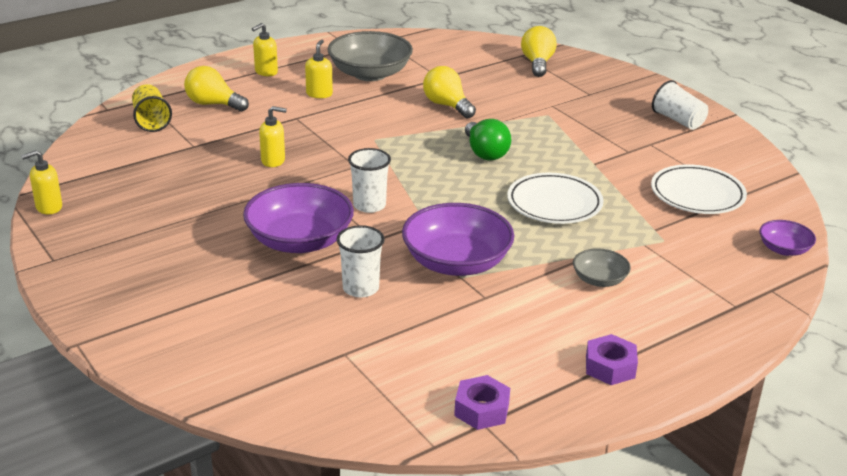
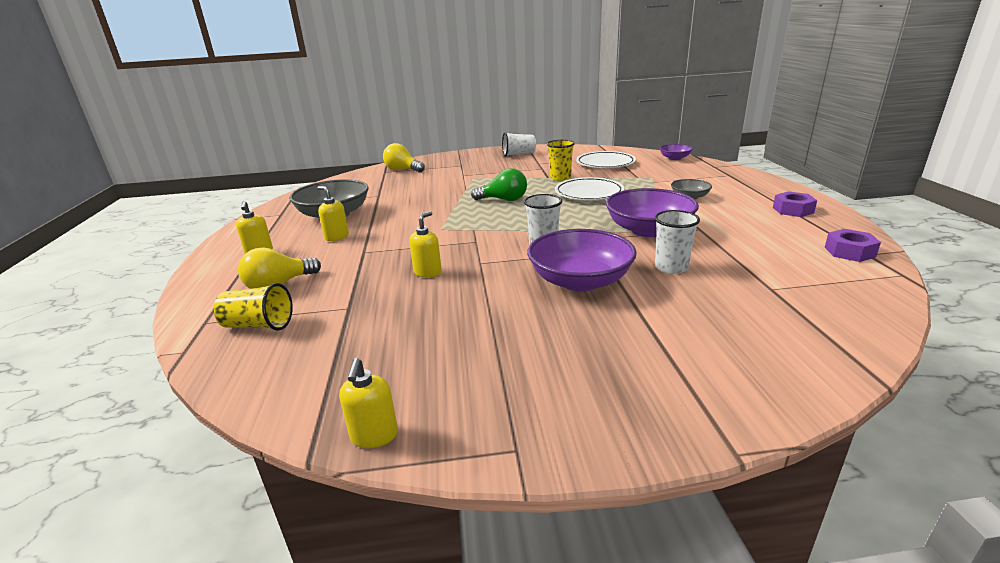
camera: 60 degrees left, 5 degrees down
(447, 105) = (422, 200): yellow light bulb -> none
(599, 172) = (560, 178): none -> yellow cup

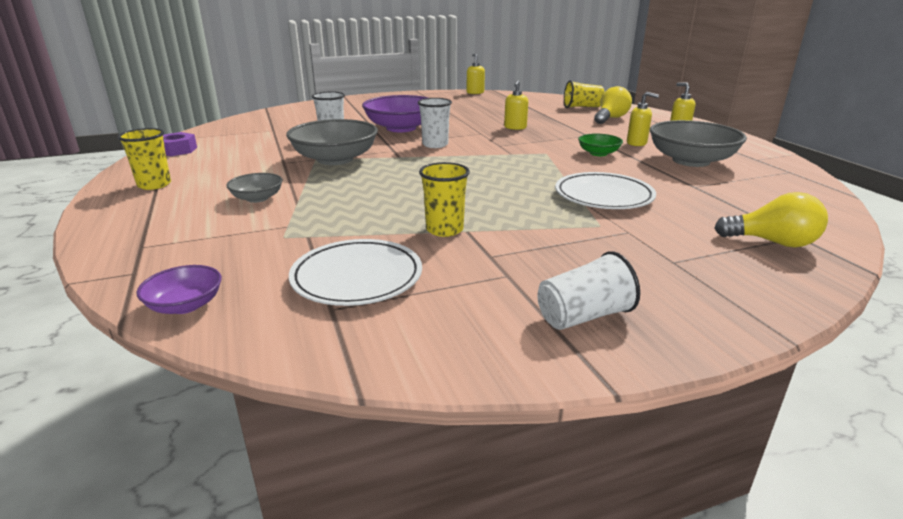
camera: 165 degrees right, 0 degrees up
(394, 226) = (598, 153): none -> green bowl
(503, 200) = (508, 186): green light bulb -> none
(589, 193) = (394, 200): white plate -> white plate (603, 196)
(648, 230) = (335, 159): purple bowl -> grey bowl
(793, 210) = (154, 185): purple nut -> yellow cup

